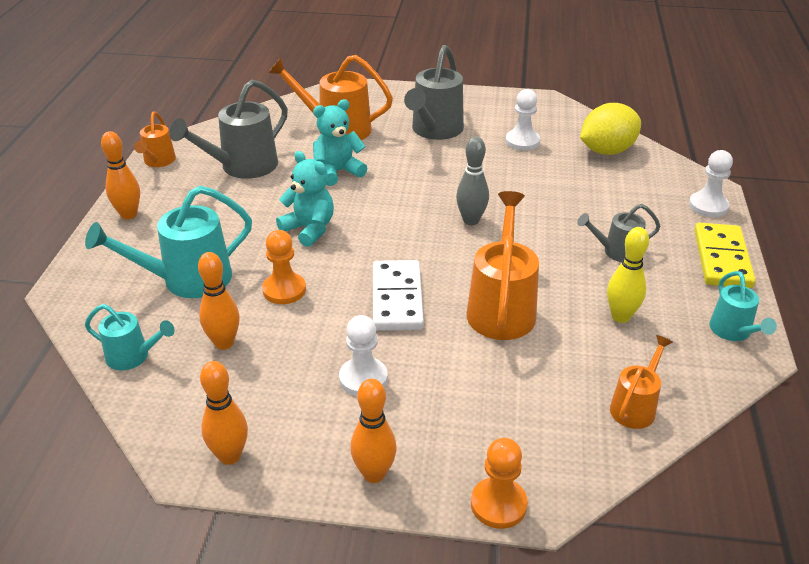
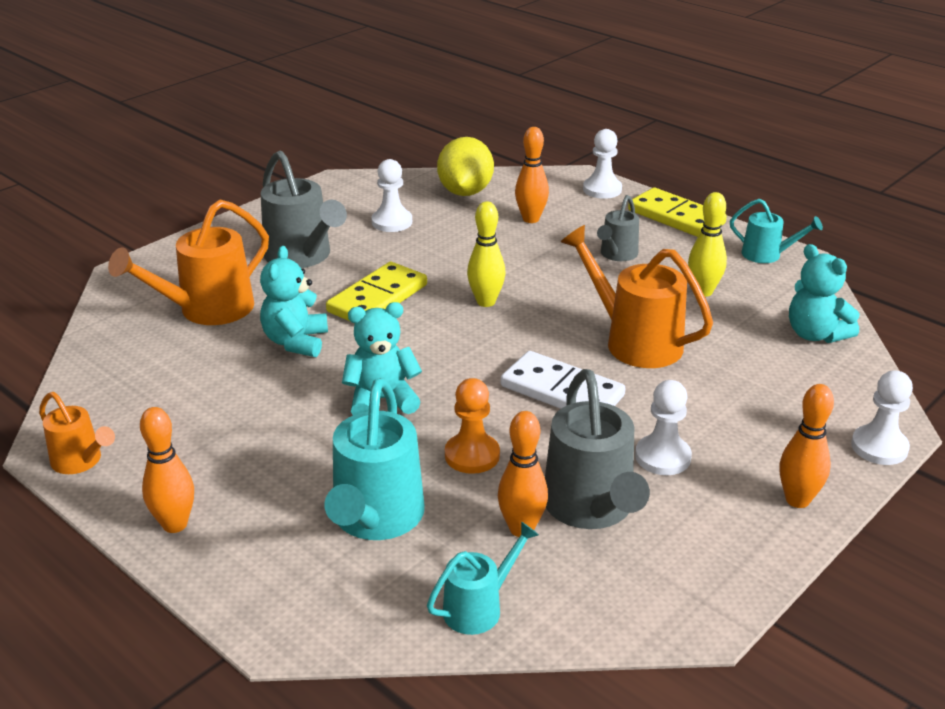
camera: 55 degrees left, 5 degrees down
(230, 456) = (706, 584): orange bowling pin -> orange bowling pin (531, 219)
(242, 167) = (192, 402): grey watering can -> grey watering can (592, 509)
(421, 178) = (377, 298): none -> yellow domino
(471, 220) = (486, 302): grey bowling pin -> yellow bowling pin
(498, 504) = (879, 447): orange pawn -> white pawn
(635, 406) = (815, 334): orange watering can -> turquoise teddy bear

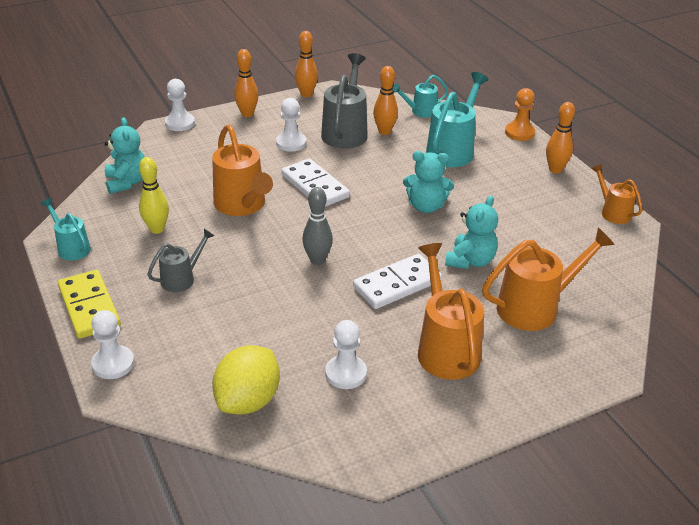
camera: 160 degrees left, 5 degrees up
(302, 257) = (445, 348): grey watering can -> orange watering can
(377, 298) = (397, 284): yellow domino -> white domino
(472, 455) = (389, 166): orange pawn -> orange pawn (519, 133)
(486, 302) = (317, 260): yellow bowling pin -> grey bowling pin
(531, 219) = (215, 340): orange bowling pin -> orange bowling pin (306, 94)

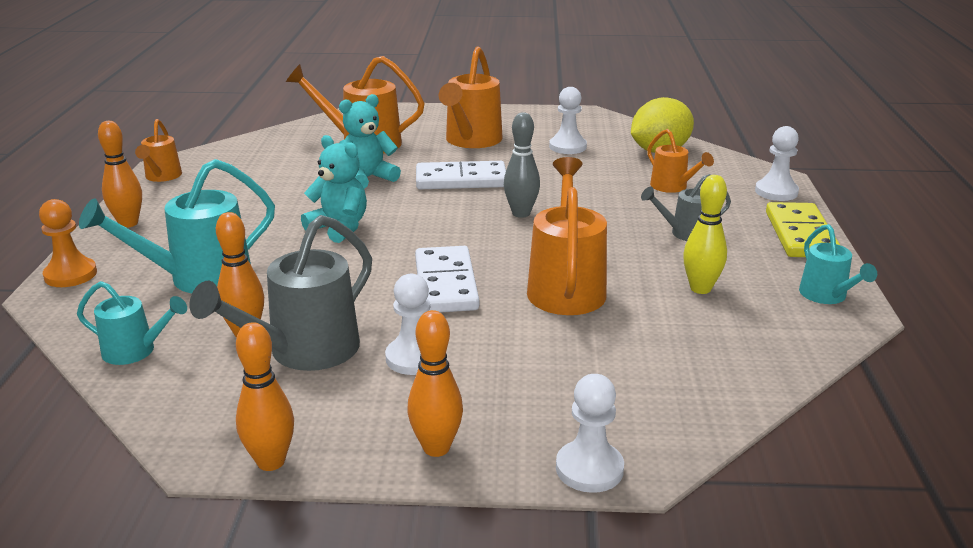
camera: 150 degrees left, 10 degrees down
(127, 182) = (732, 367): turquoise teddy bear -> none
(212, 338) = (673, 187): none -> orange watering can

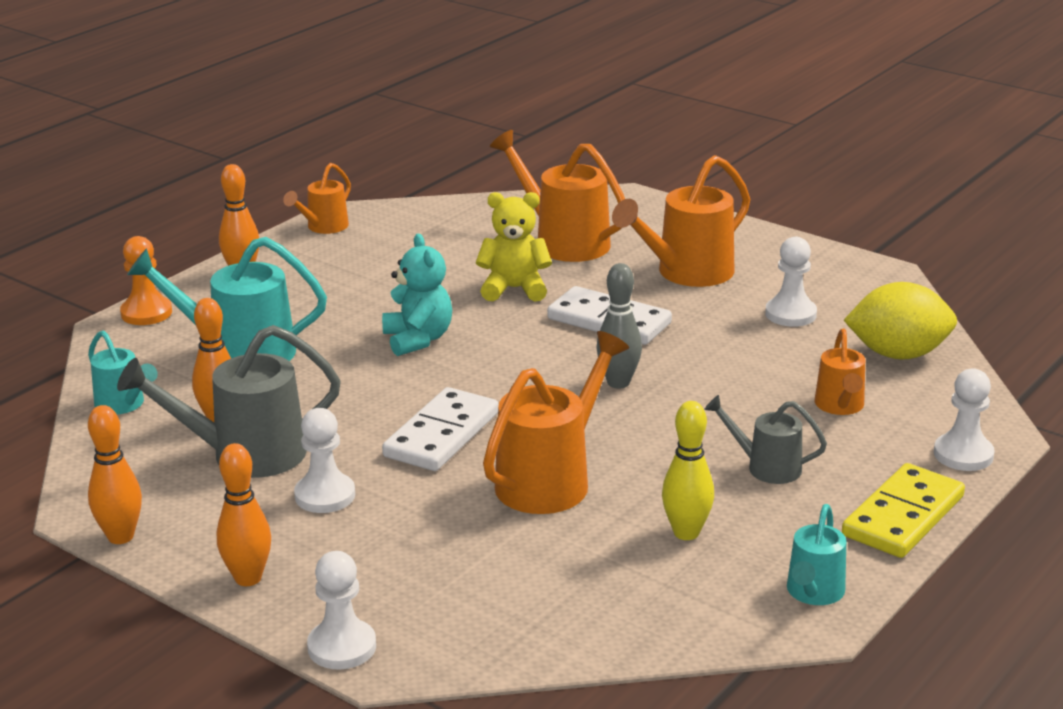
camera: 35 degrees right, 0 degrees up
(367, 178) = (514, 289): turquoise teddy bear -> yellow teddy bear

